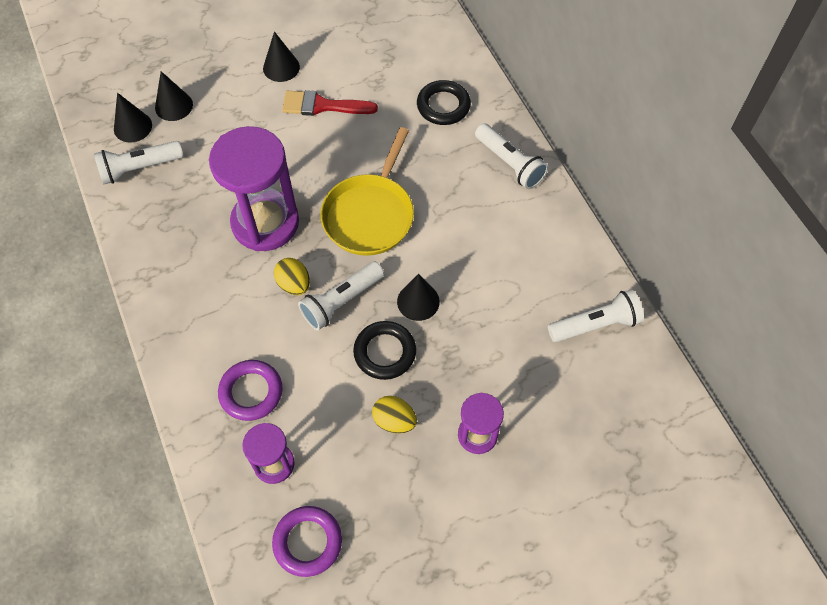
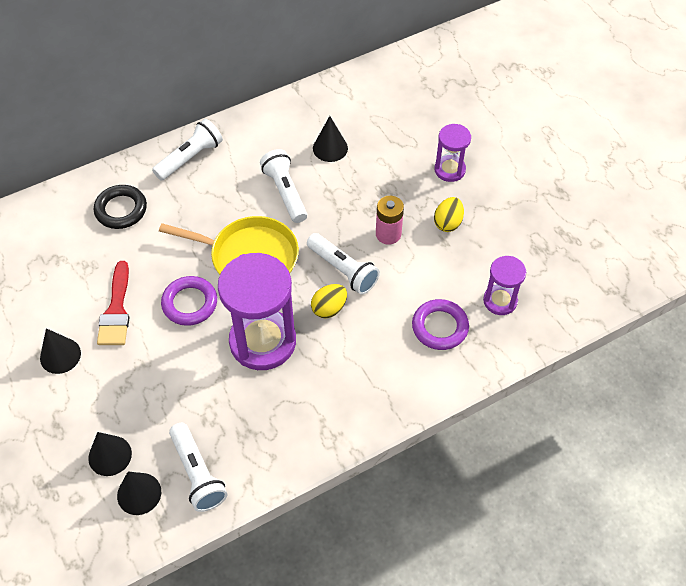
camera: 95 degrees left, 5 degrees down
(308, 542) = (557, 270): purple ring -> purple ring (190, 303)
(385, 352) = (388, 234): black ring -> pink battery
(418, 301) = (337, 215): black cone -> black cone (330, 148)
(596, 325) = (346, 101): white flashlight -> white flashlight (285, 192)

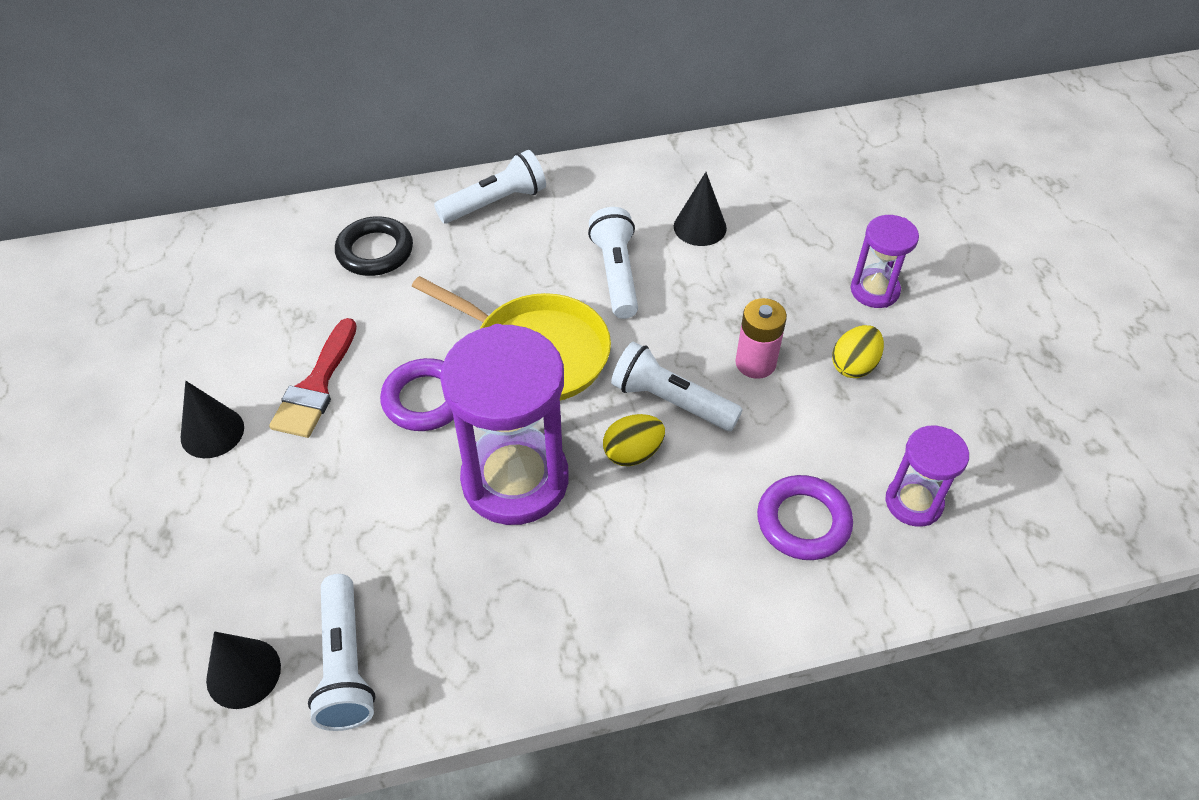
camera: 15 degrees right, 5 degrees down
(110, 455) = (223, 600): black cone -> none
(343, 270) = (671, 401): white flashlight -> white flashlight turned 150 degrees clockwise

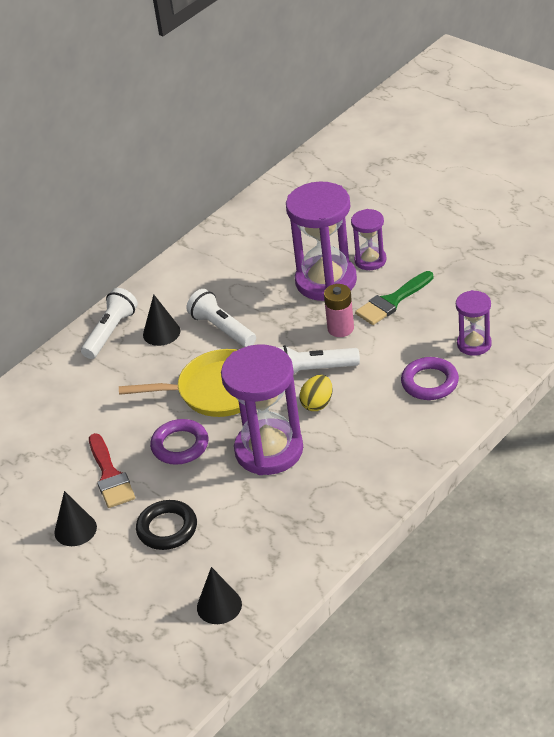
camera: 30 degrees left, 10 degrees down
(345, 664) = (266, 571): white flashlight -> none
(375, 251) = (65, 396): black ring -> black ring (167, 528)
(700, 227) = (245, 280): black cone -> black cone (161, 332)
(794, 286) = (326, 281): none -> purple hourglass
(854, 365) = (392, 301): yellow egg -> green brush

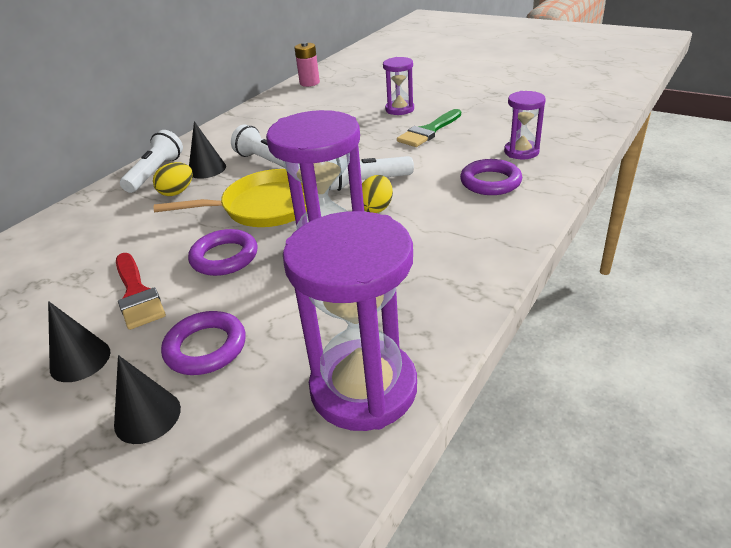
camera: 10 degrees left, 5 degrees down
(134, 362) = (177, 192): none -> yellow egg
(167, 528) = (206, 347): black ring -> purple ring
(219, 606) = (283, 450): black cone -> black cone (147, 416)
(326, 281) = (362, 124): purple hourglass -> purple hourglass (363, 388)
(340, 328) = (385, 152): pink battery -> pink battery (309, 83)

